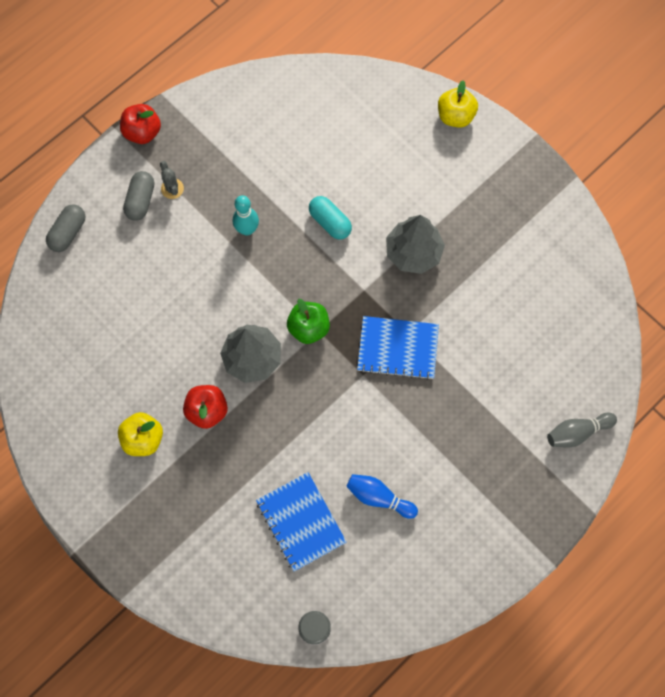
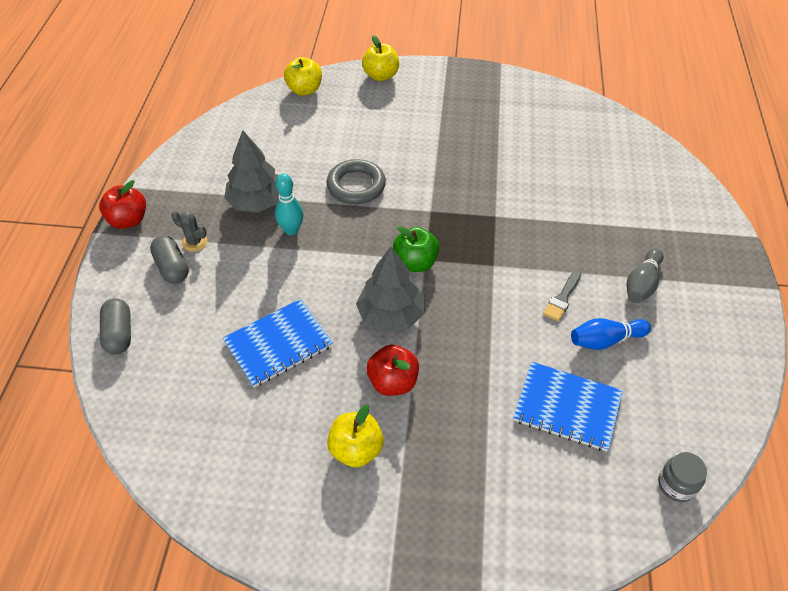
camera: 40 degrees left, 20 degrees down
(330, 222) = (356, 186): turquoise capsule -> grey ring
(377, 87) = (304, 90): none -> yellow apple
(384, 441) = (562, 298): none -> grey brush
(398, 348) = (499, 230): blue notebook -> blue notebook (278, 344)
(413, 252) = (441, 166): grey tree -> grey tree (257, 202)
(577, 432) = (683, 197): grey bowling pin -> grey bowling pin (642, 284)

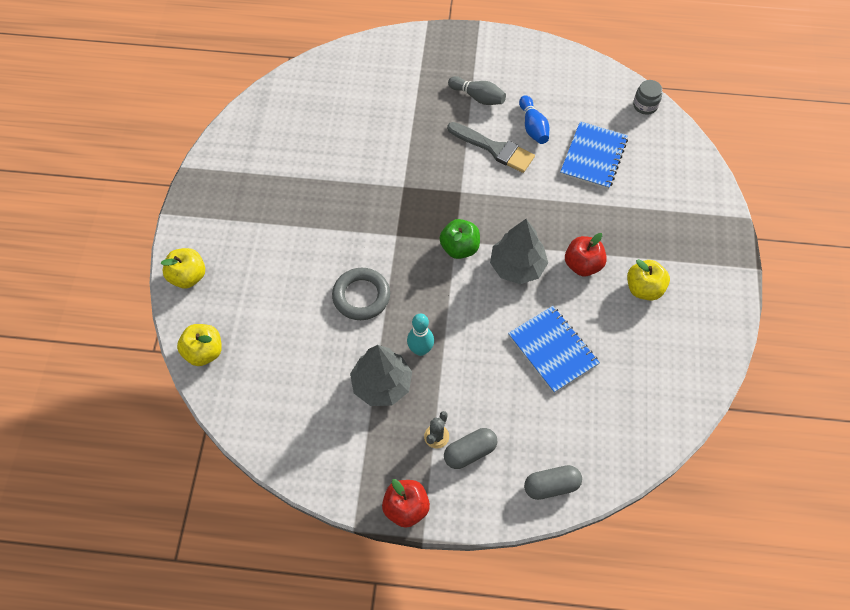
camera: 90 degrees left, 10 degrees up
(562, 298) = (494, 149): grey brush -> grey brush, size x1.71

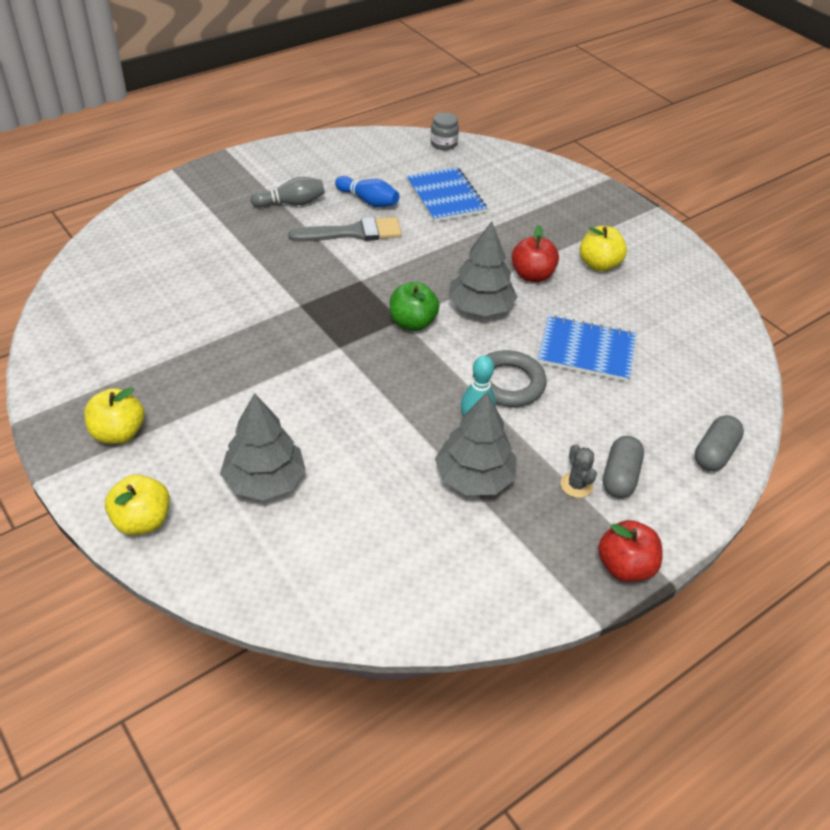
camera: 45 degrees left, 15 degrees down
(204, 352) = (246, 581): yellow apple -> yellow apple (118, 433)
(268, 298) = (265, 480): none -> grey tree
(361, 296) = (364, 417): grey ring -> grey ring (508, 383)

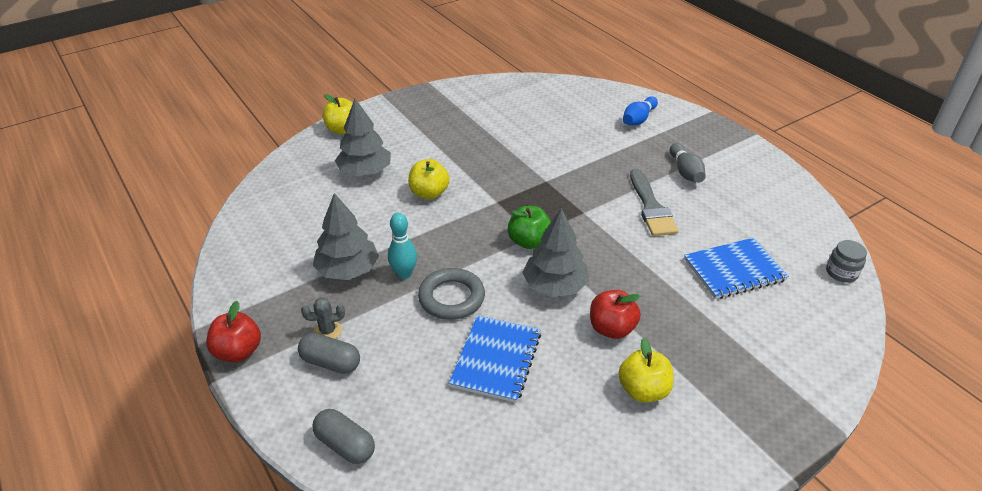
camera: 95 degrees right, 5 degrees down
(118, 433) = (414, 115): yellow apple -> yellow apple (429, 193)
(368, 201) = (706, 216): blue bowling pin -> blue bowling pin (638, 119)

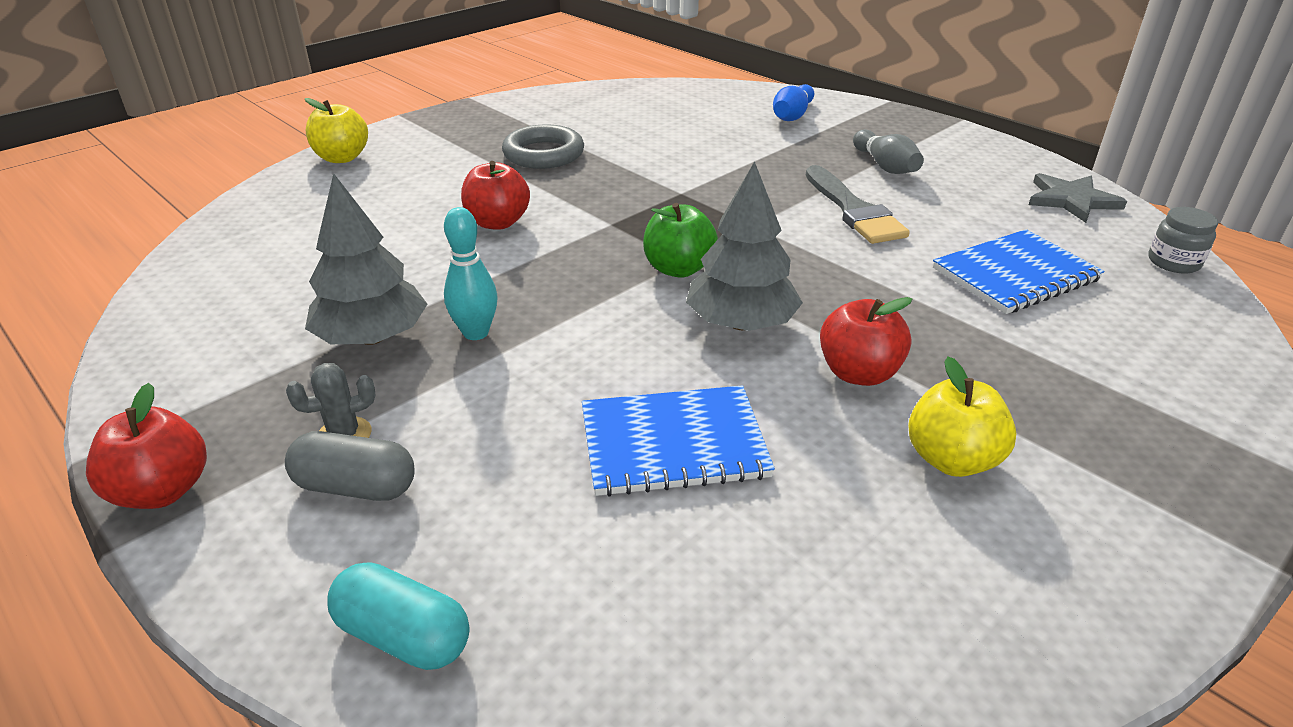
camera: 10 degrees left, 5 degrees down
(345, 445) = (404, 636): grey capsule -> turquoise capsule
(365, 171) = (385, 205): grey tree -> none
(429, 193) = (497, 222): yellow apple -> red apple
(451, 298) = (568, 359): grey ring -> grey ring (543, 154)
(496, 359) = (673, 443): blue notebook -> blue notebook turned 75 degrees clockwise
(798, 214) = (1071, 200): none -> grey star

